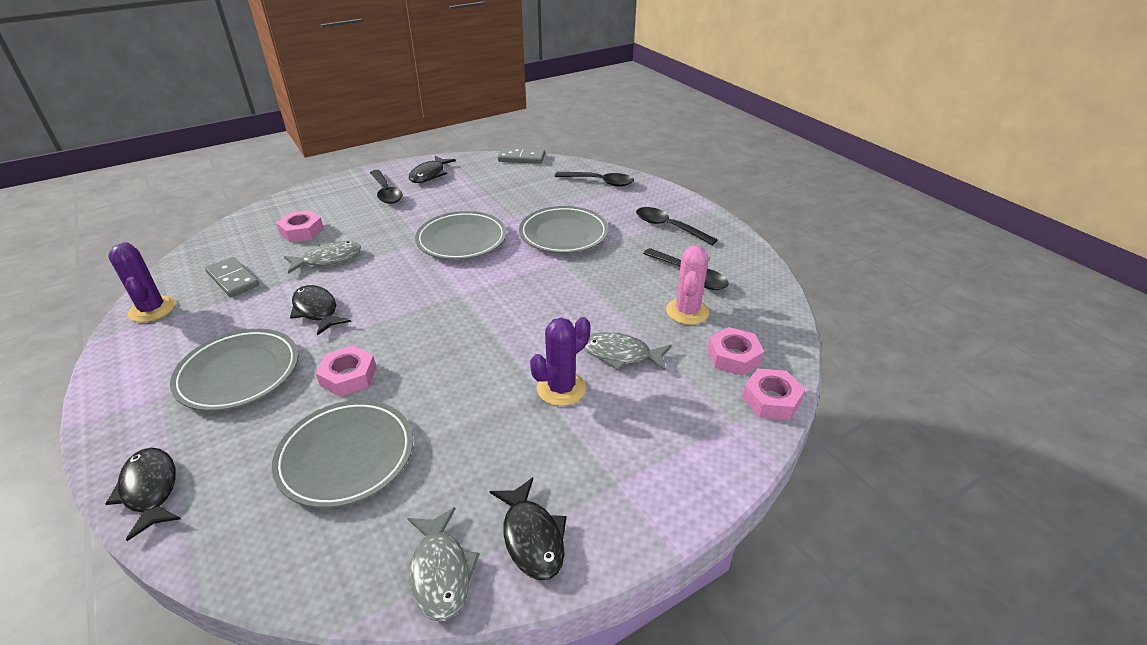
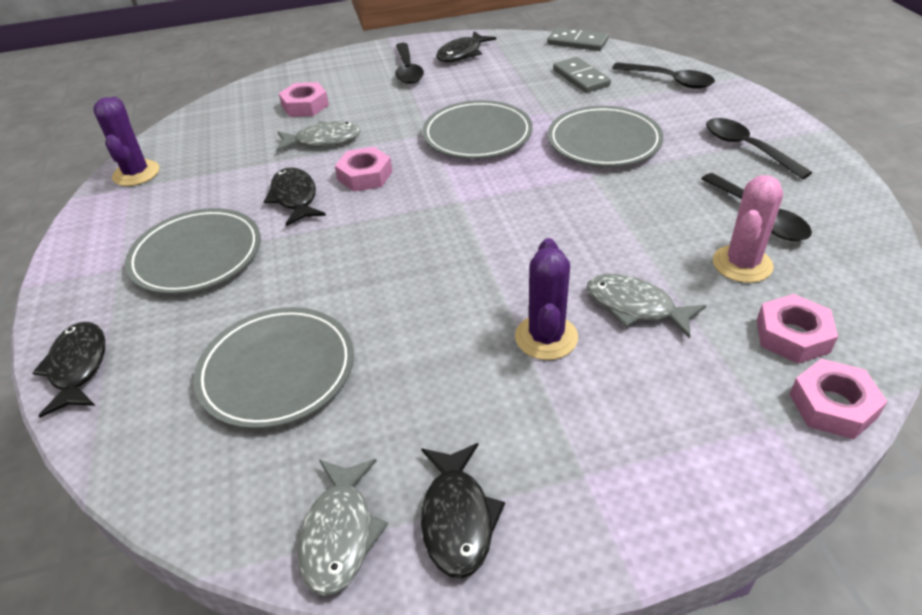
camera: 20 degrees right, 5 degrees up
(233, 279) = (221, 151): grey domino -> grey domino (581, 78)
(348, 376) = (306, 279): pink nut -> pink nut (365, 176)
(561, 388) = (546, 337): purple cactus -> purple cactus turned 60 degrees counterclockwise

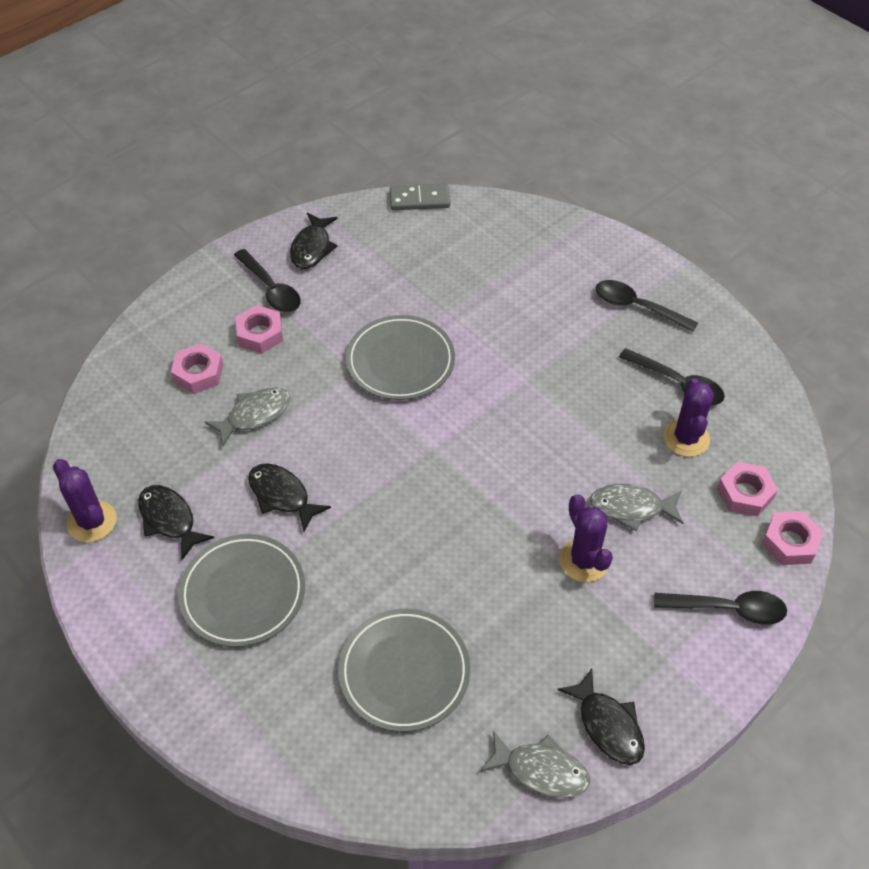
camera: 30 degrees left, 10 degrees up
(78, 367) = (235, 738): black fish -> black fish (169, 520)
(340, 534) = (541, 770): grey fish -> grey fish turned 45 degrees counterclockwise
(365, 176) = (329, 447): pink nut -> pink nut (260, 334)
(581, 78) = (452, 253): grey domino -> none
(604, 142) = (517, 335): grey plate -> none
(669, 80) = (534, 235): black spoon -> black spoon (728, 609)
(742, 264) = (686, 438): pink cactus -> purple cactus

